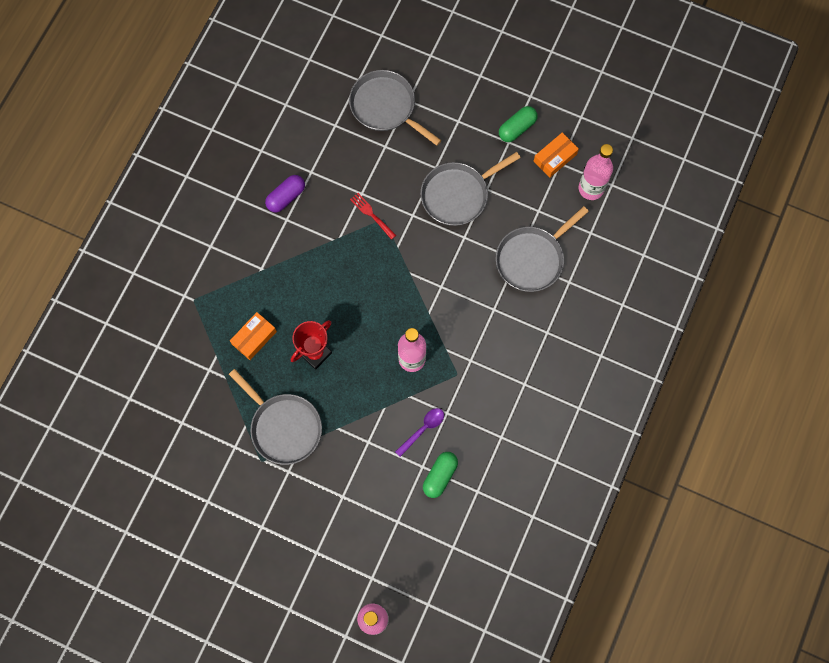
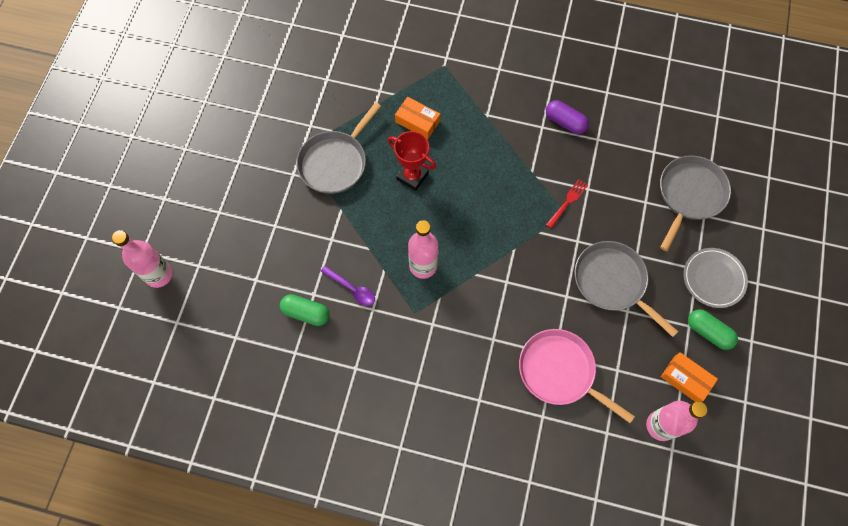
camera: 80 degrees right, 5 degrees down
(469, 110) = (713, 279): none -> grey plate
(532, 259) = (559, 371): grey pan -> pink pan

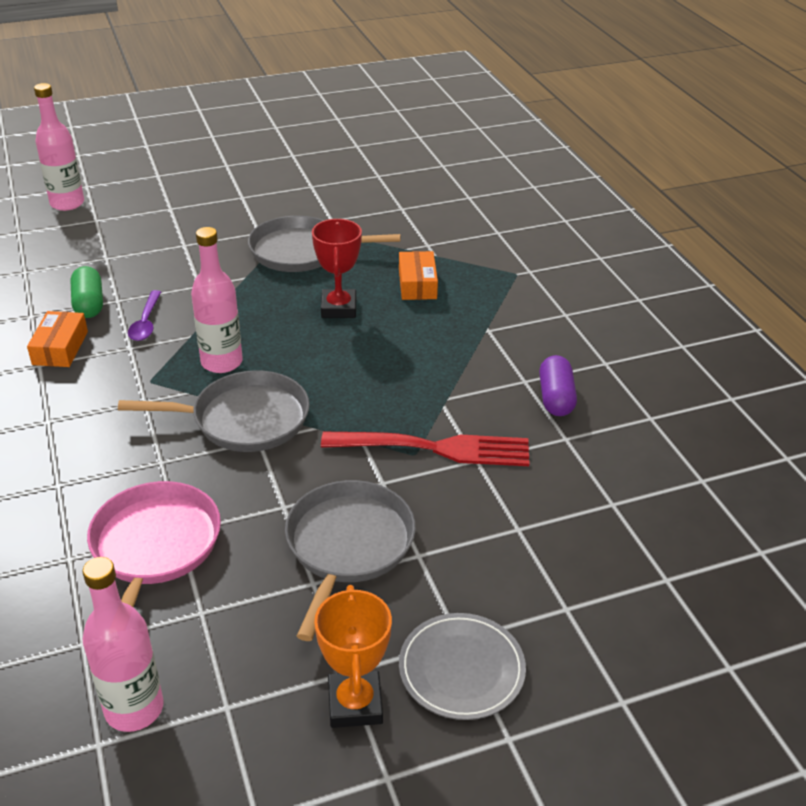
camera: 55 degrees right, 30 degrees down
(567, 202) = (435, 448): red fork -> red fork, size x1.98
(685, 379) = (243, 708): orange box -> orange box (60, 348)
(689, 195) = (584, 575): grey pan -> grey pan (245, 419)
(708, 332) = (355, 704): green capsule -> orange trophy

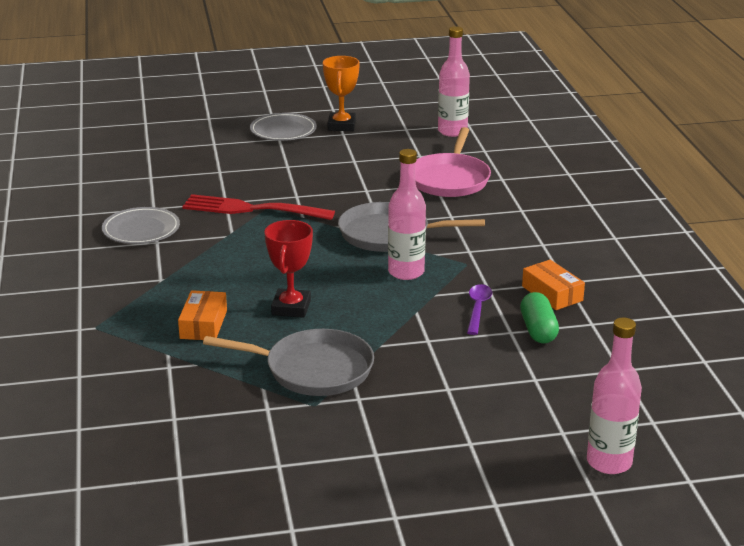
camera: 170 degrees left, 10 degrees down
(60, 348) = (552, 293): orange box -> orange box turned 45 degrees counterclockwise
(348, 545) = (329, 172): grey pan -> none
(556, 398) = (141, 230): purple capsule -> grey plate

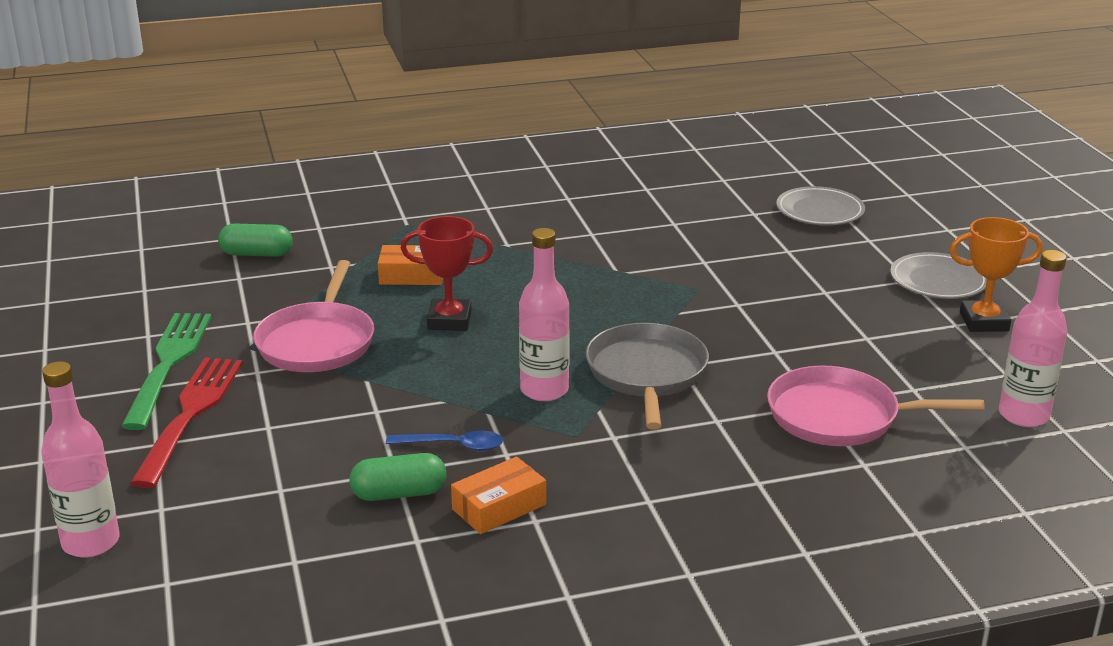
camera: 85 degrees right, 0 degrees up
(124, 410) = (257, 254): none -> green capsule
(141, 230) = (617, 222): grey plate -> grey plate (820, 211)
(252, 209) = (689, 279): red fork -> red fork (190, 415)
(314, 369) = (317, 342): grey pan -> pink pan
(337, 447) = (169, 364): none -> green fork
(478, 309) = (453, 445): purple spoon -> blue spoon

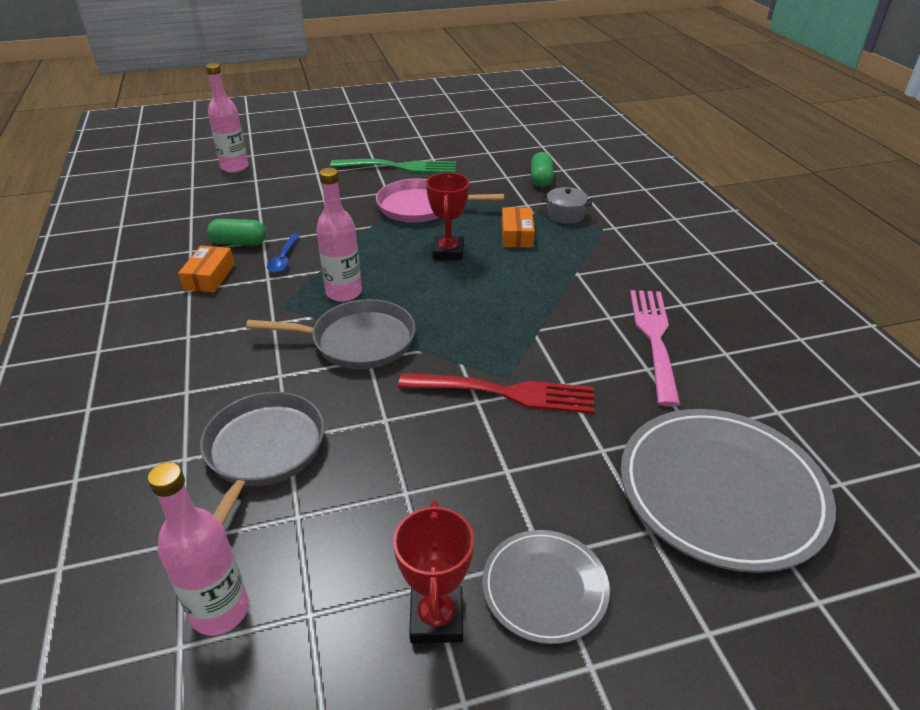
camera: 90 degrees right, 10 degrees up
(190, 415) = (343, 178): red fork -> red fork (505, 393)
(366, 243) = (565, 215): none -> grey pot
(399, 493) = (239, 243): green capsule -> green capsule turned 75 degrees counterclockwise
(499, 507) = (209, 277): orange box -> orange box turned 45 degrees clockwise
(627, 216) = (654, 339): none -> pink fork
(820, 211) = (721, 491): grey plate -> grey plate, size x1.82
(839, 416) = (263, 451): pink pan -> grey pan
(984, 322) = (436, 618): orange trophy -> red trophy

